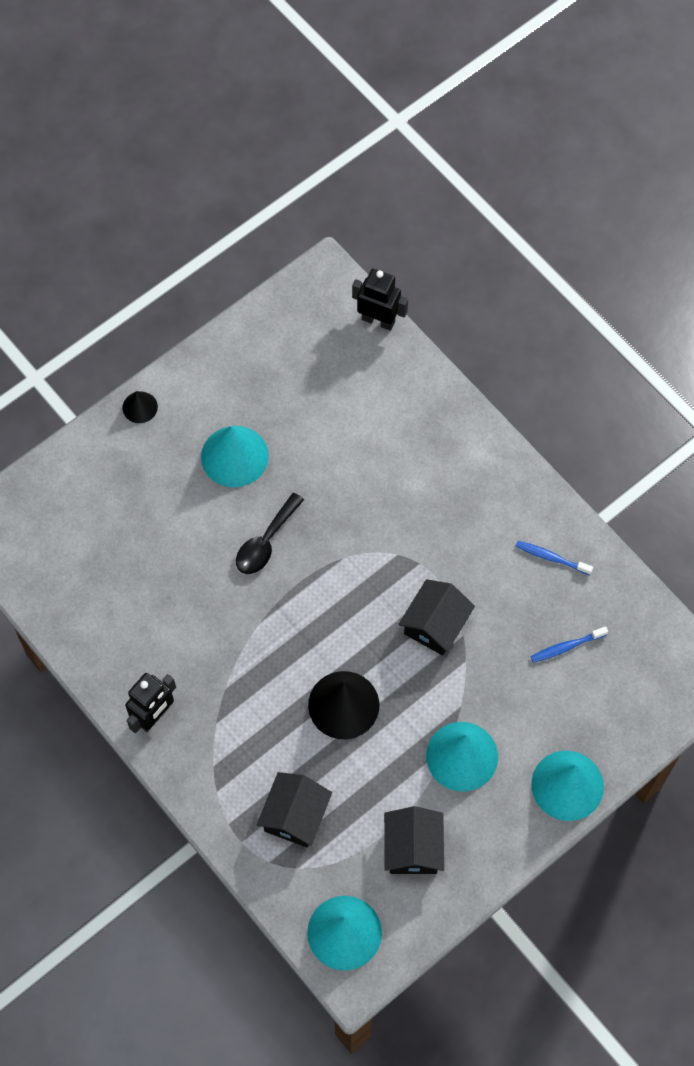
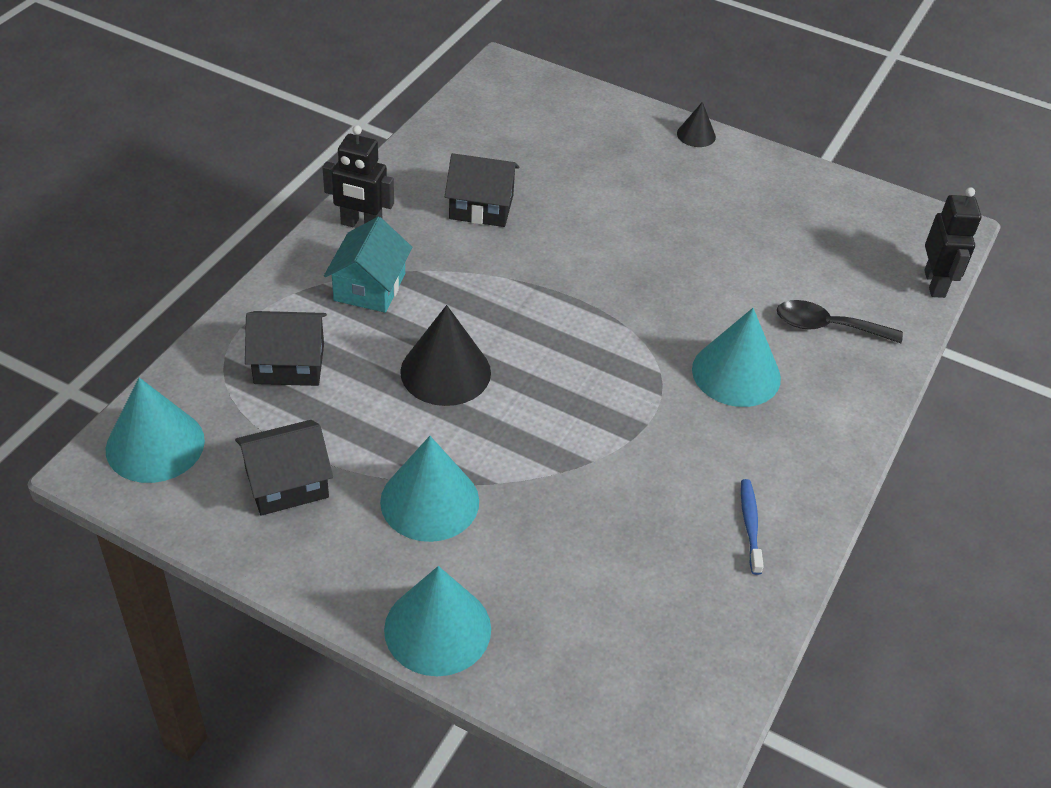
camera: 65 degrees right, 20 degrees down
(231, 731) = (369, 287): none -> turquoise house
(234, 456) = (690, 212): turquoise cone -> turquoise cone (736, 373)
(265, 542) = (606, 259): black spoon -> black spoon (827, 326)
(435, 624) = (591, 430): black house -> black house (481, 207)
(566, 647) = (636, 575): blue toothbrush -> none

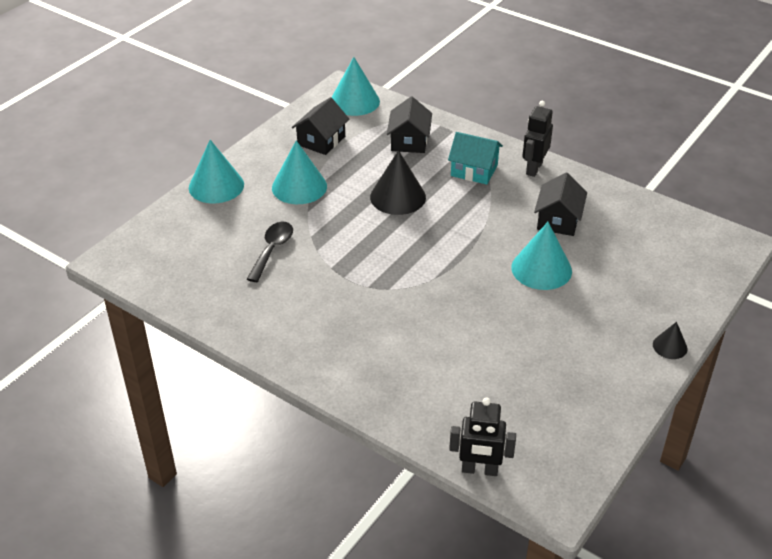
camera: 100 degrees right, 5 degrees down
(286, 483) = (321, 140): black house -> black house turned 45 degrees clockwise
(736, 373) = (384, 326): turquoise cone -> turquoise cone (541, 269)
(750, 525) = (252, 311): blue toothbrush -> none
(827, 326) = (429, 385): black spoon -> black spoon (272, 250)

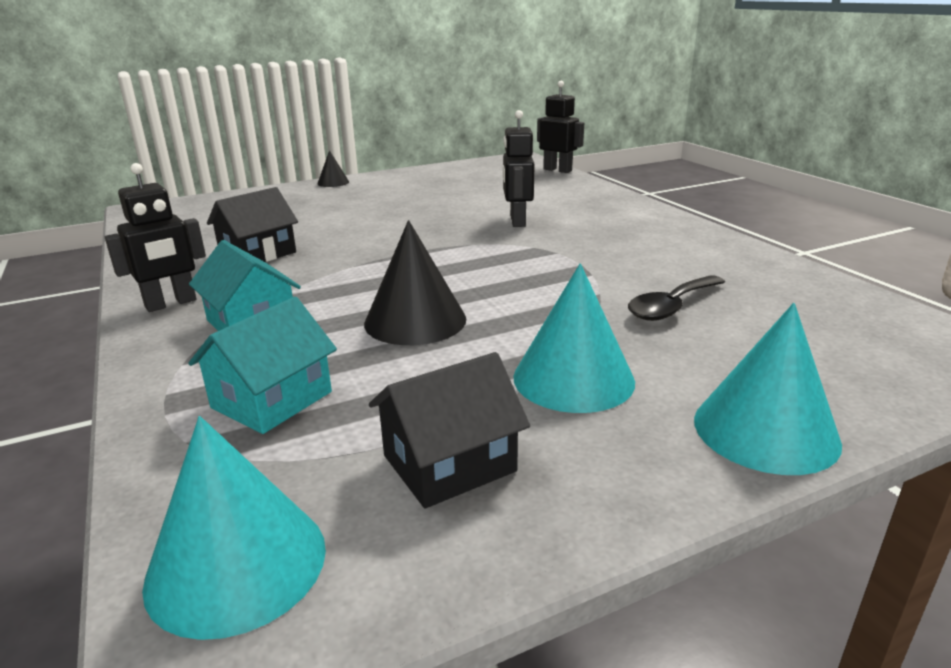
camera: 150 degrees left, 15 degrees down
(409, 141) = (272, 400): black house -> turquoise house
(429, 323) = (517, 221): none -> black robot
(541, 269) = (349, 229): turquoise cone -> none

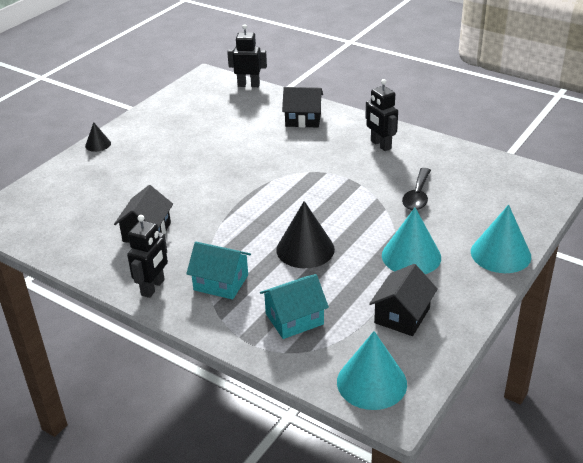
camera: 30 degrees left, 10 degrees up
(272, 400) = (294, 319): turquoise house -> turquoise house turned 60 degrees clockwise
(517, 221) = (276, 150): black robot -> black robot (380, 145)
(588, 203) = (303, 119): none -> black house

